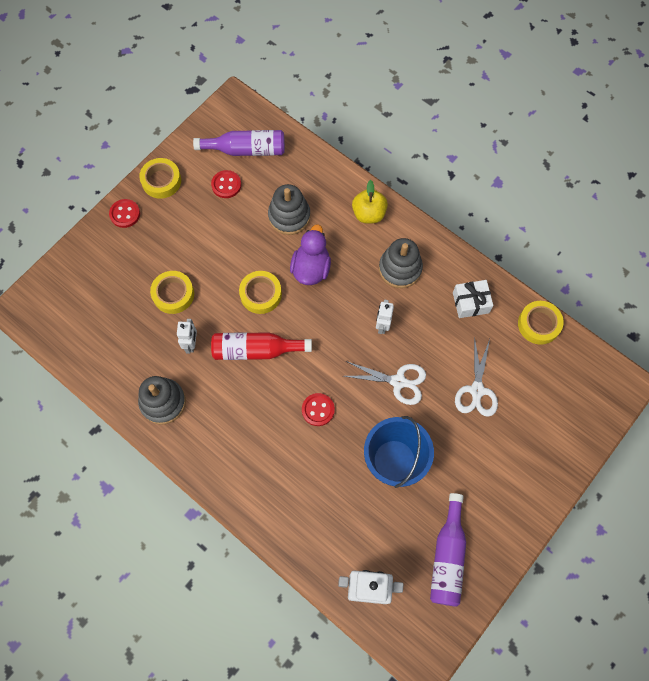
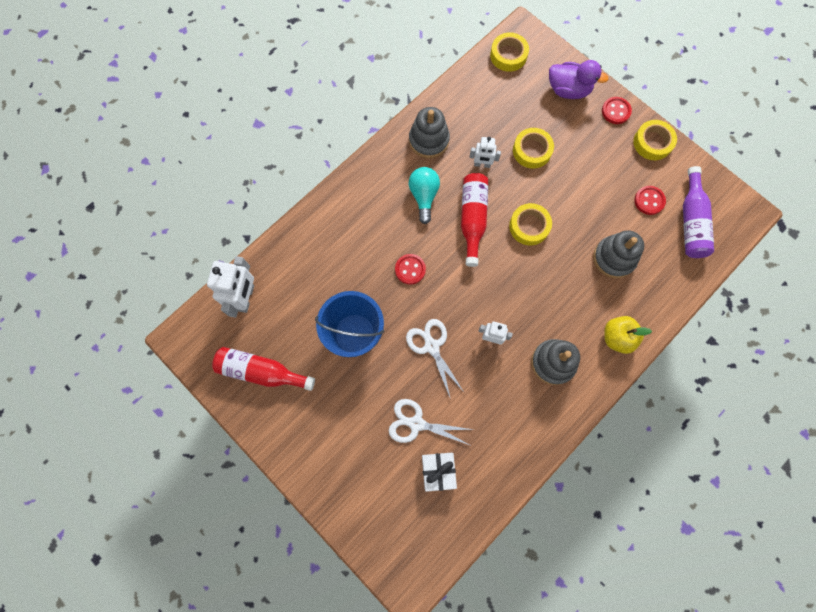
camera: 95 degrees right, 5 degrees up
(232, 402) = (424, 196): none -> turquoise light bulb
(311, 268) = (555, 275): purple duck -> purple duck (568, 90)
(398, 381) = (431, 346): white scissors -> white scissors turned 135 degrees clockwise
(447, 557) = (261, 371): purple bottle -> red bottle
(470, 302) = (512, 432): white gift -> white gift (438, 471)
(538, 324) = (484, 502): yellow tape -> yellow tape (508, 55)

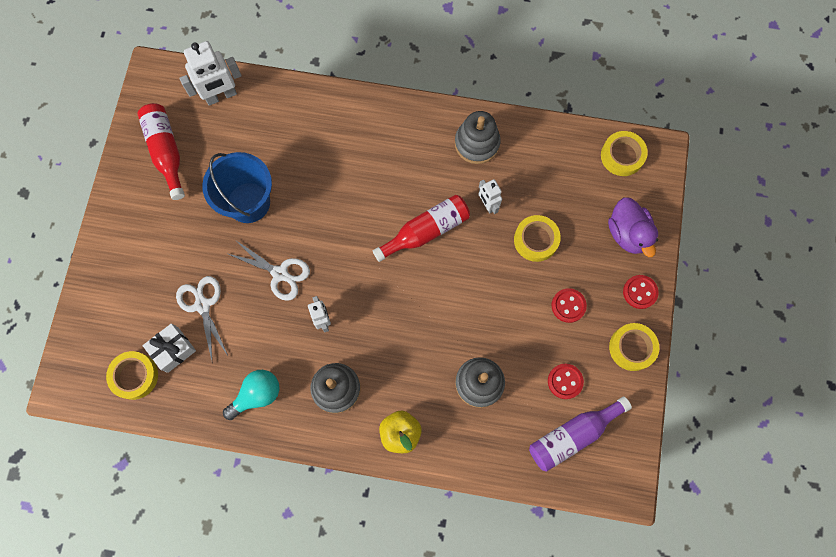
camera: 55 degrees right, 0 degrees up
(410, 269) = (339, 209): red button -> red button (568, 306)
(424, 196) = (418, 175): turquoise light bulb -> turquoise light bulb (257, 395)
(431, 346) = (280, 273): white scissors -> white scissors turned 90 degrees clockwise
(529, 226) = (455, 285): yellow tape -> yellow tape (134, 376)

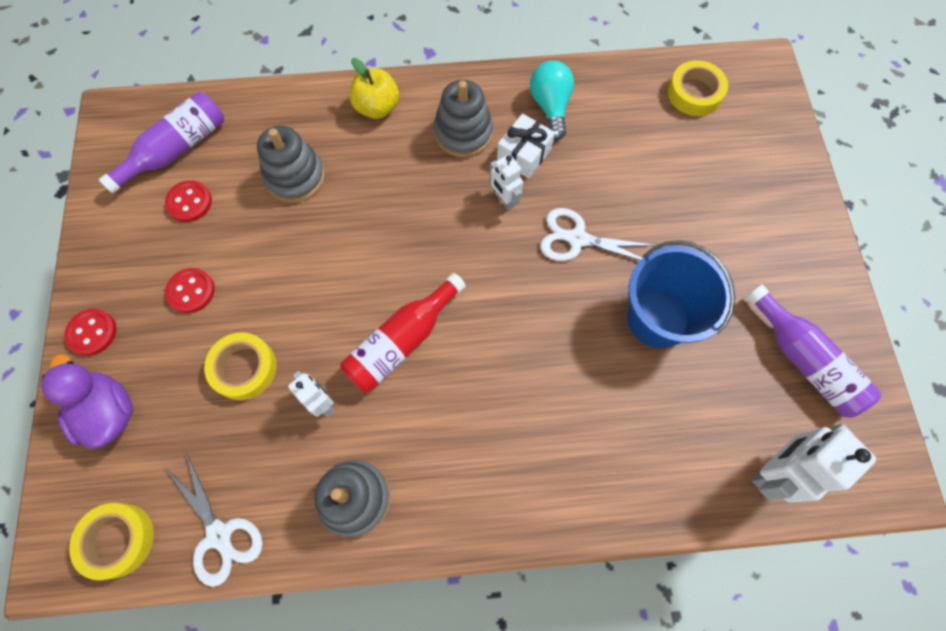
camera: 165 degrees right, 5 degrees down
(166, 152) = (804, 360): red bottle -> purple bottle
(173, 350) = (666, 127): white gift -> white gift (524, 154)
(202, 305) = (655, 180): white scissors -> white scissors (219, 534)
(257, 395) = (550, 106): turquoise light bulb -> turquoise light bulb turned 135 degrees clockwise
(632, 348) = (104, 260): yellow tape -> none

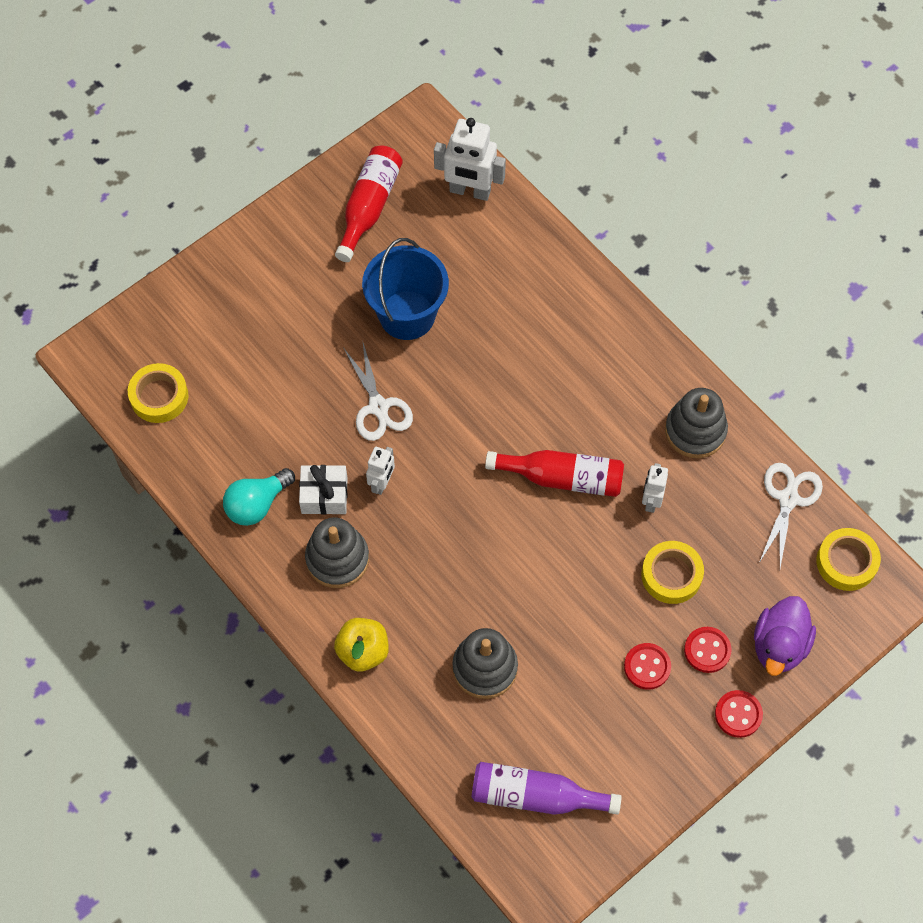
camera: 125 degrees left, 5 degrees down
(189, 202) = (575, 737): red button -> red button (707, 650)
(804, 360) = (369, 207): purple bottle -> red bottle

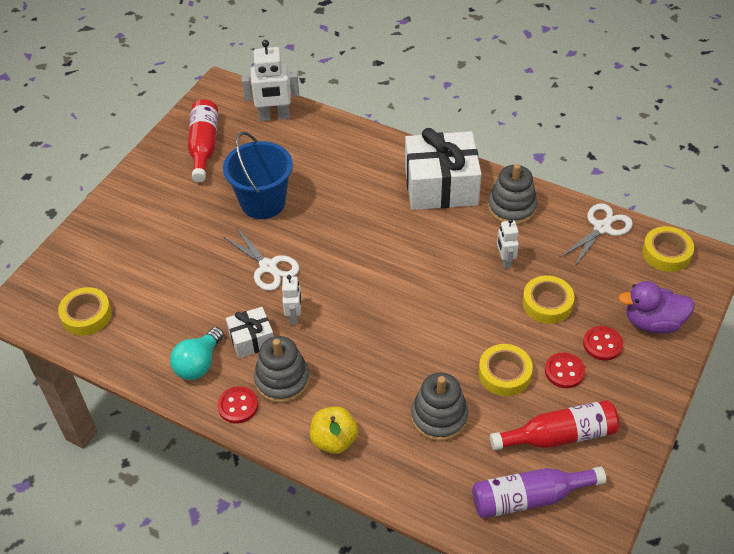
camera: 20 degrees left, 15 degrees down
(562, 478) = (431, 267): red bottle -> red bottle (559, 436)
(580, 644) = (504, 374): none -> yellow tape
(625, 368) = (441, 186): none -> white gift
(738, 714) = (651, 380): red button -> red button (238, 406)
(779, 645) = (653, 322): purple duck -> purple duck turned 90 degrees clockwise
(788, 499) = (601, 228): white scissors -> white scissors turned 45 degrees clockwise

